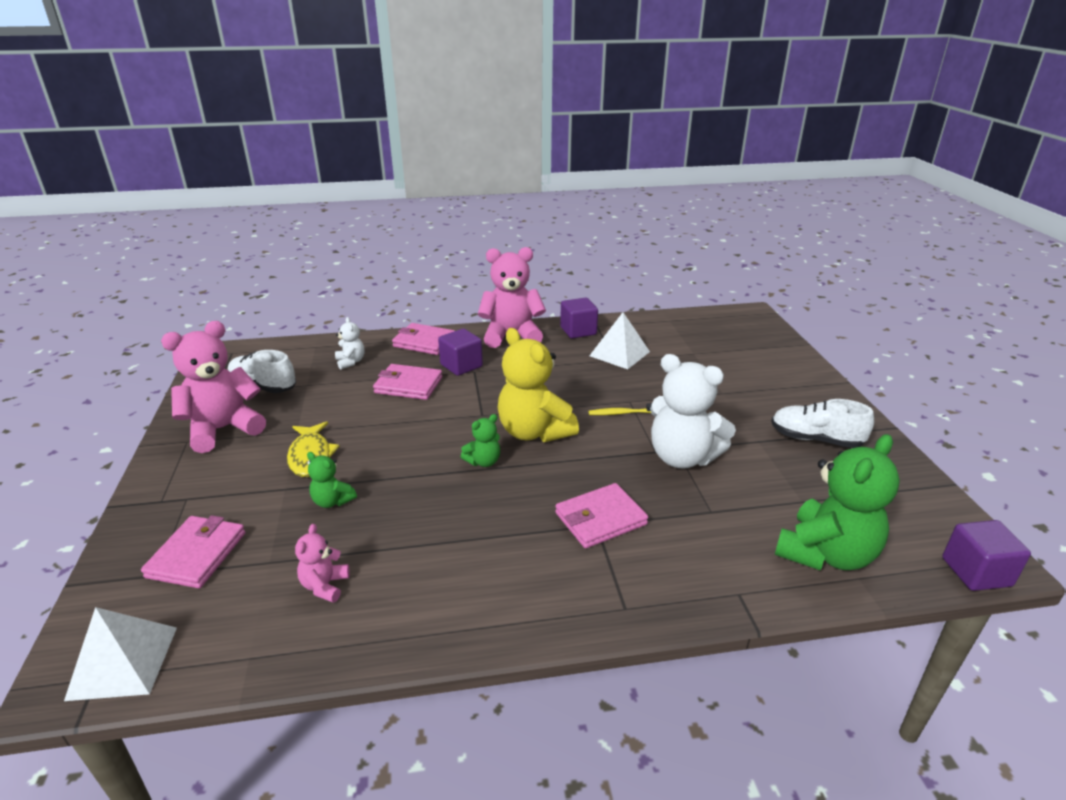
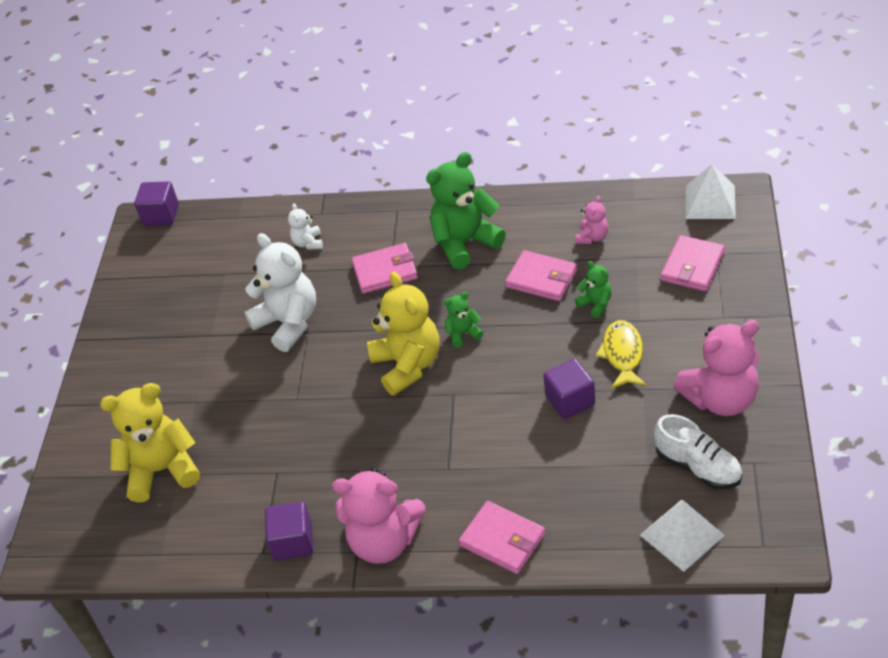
camera: 160 degrees left, 15 degrees up
(351, 362) = (598, 505): white teddy bear -> white teddy bear (308, 243)
(408, 385) = (527, 450): pink wallet -> pink wallet (541, 279)
(461, 365) = (461, 481): purple cube -> purple cube (570, 400)
(619, 353) = (265, 484): white pyramid -> white pyramid (682, 535)
(621, 413) = (313, 382): yellow toothbrush -> none
(709, 354) = (162, 470): none -> yellow teddy bear
(815, 439) = (160, 332): white shoe -> none
(826, 554) = (244, 233): green teddy bear -> green teddy bear (465, 243)

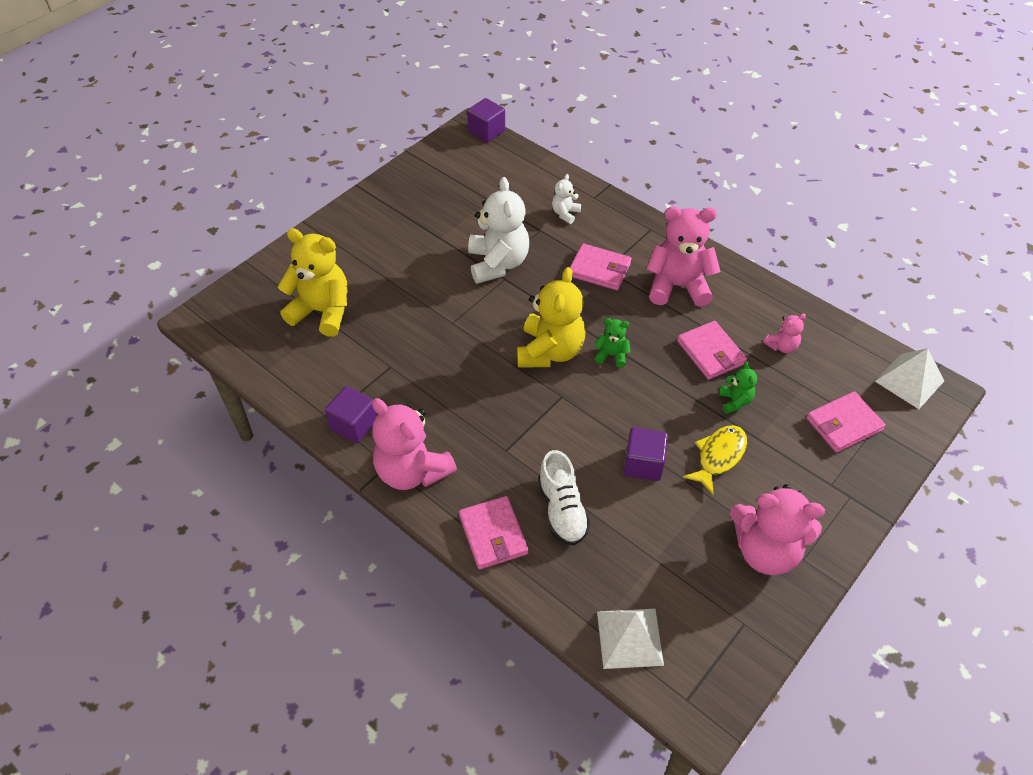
camera: 30 degrees right, 5 degrees up
(465, 243) = (678, 286): green teddy bear -> pink teddy bear
(698, 467) = (694, 592): white shoe -> white shoe (562, 510)

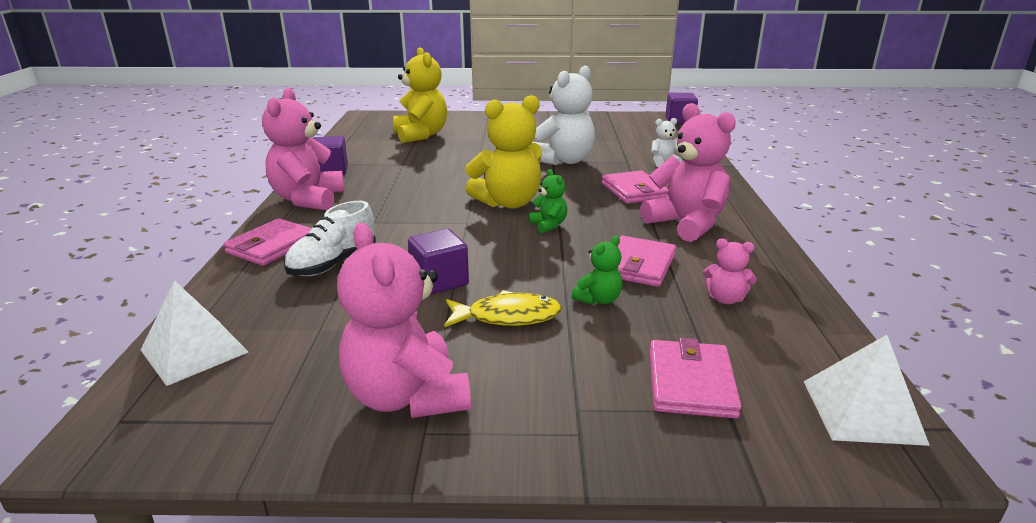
camera: 50 degrees right, 25 degrees down
(844, 424) = (691, 383): pink wallet -> pink wallet turned 75 degrees clockwise

